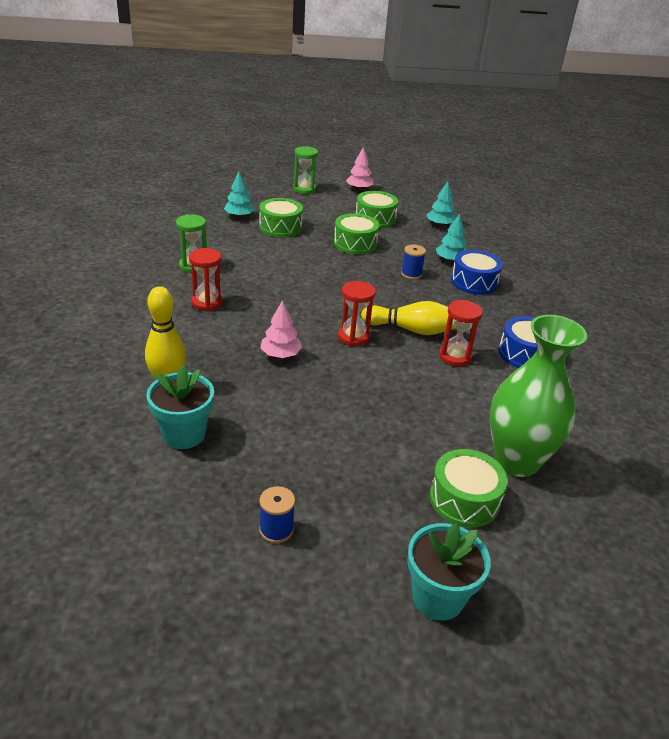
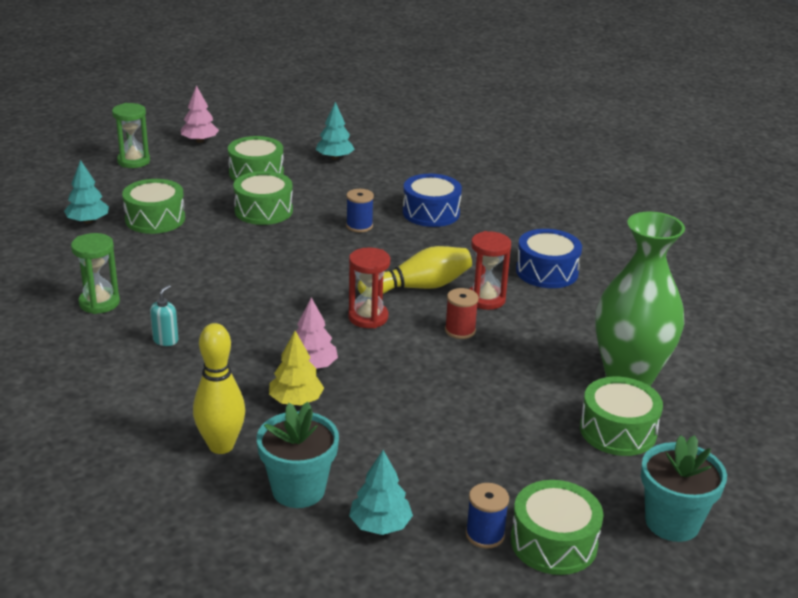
camera: 30 degrees left, 5 degrees down
(207, 303) = (166, 340): red hourglass -> turquoise soap dispenser
(246, 373) = (296, 401): none -> yellow tree
(322, 563) = (553, 542): none -> green drum
(412, 371) = (460, 330): none -> red spool
(450, 260) = (384, 196): turquoise tree -> turquoise tree (380, 525)

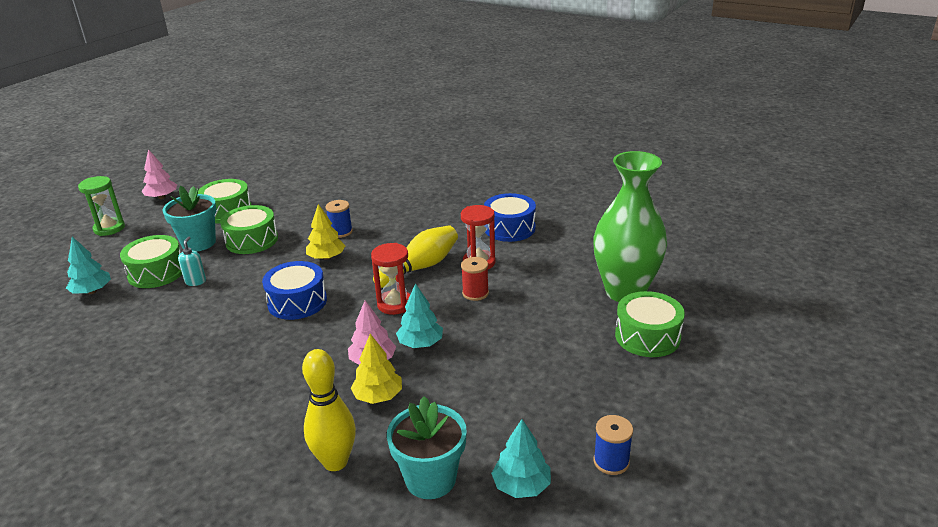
camera: 20 degrees left, 0 degrees up
(99, 303) = (142, 363): green hourglass -> none
(166, 340) = (226, 378): turquoise soap dispenser -> turquoise soap dispenser (195, 281)
(328, 249) = (326, 257): none -> yellow tree
(335, 158) = (287, 183): turquoise tree -> turquoise tree (420, 343)
(431, 213) = (392, 207): blue drum -> blue drum (297, 302)
(553, 542) = (667, 448): green drum -> none
(672, 522) = (739, 397): turquoise flower pot -> turquoise flower pot (199, 243)

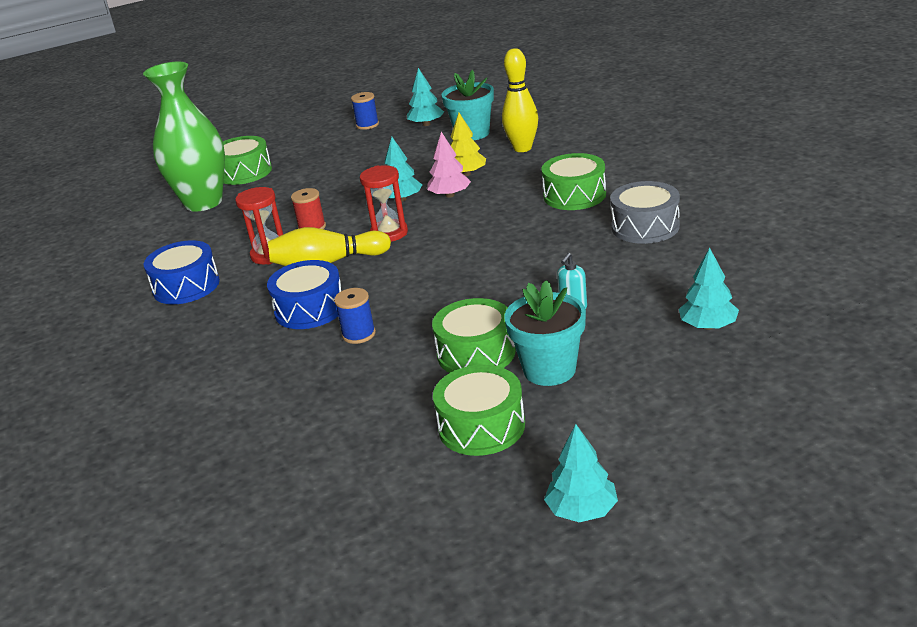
camera: 145 degrees left, 0 degrees up
(109, 228) = (688, 448): green hourglass -> none
(147, 368) = (645, 227): none -> grey drum
(156, 272) = (619, 333): green drum -> green drum (574, 195)
(162, 197) = (582, 510): pink tree -> turquoise tree
(297, 302) = (475, 256): blue drum -> blue drum (310, 309)
(326, 257) = (406, 301): yellow tree -> none

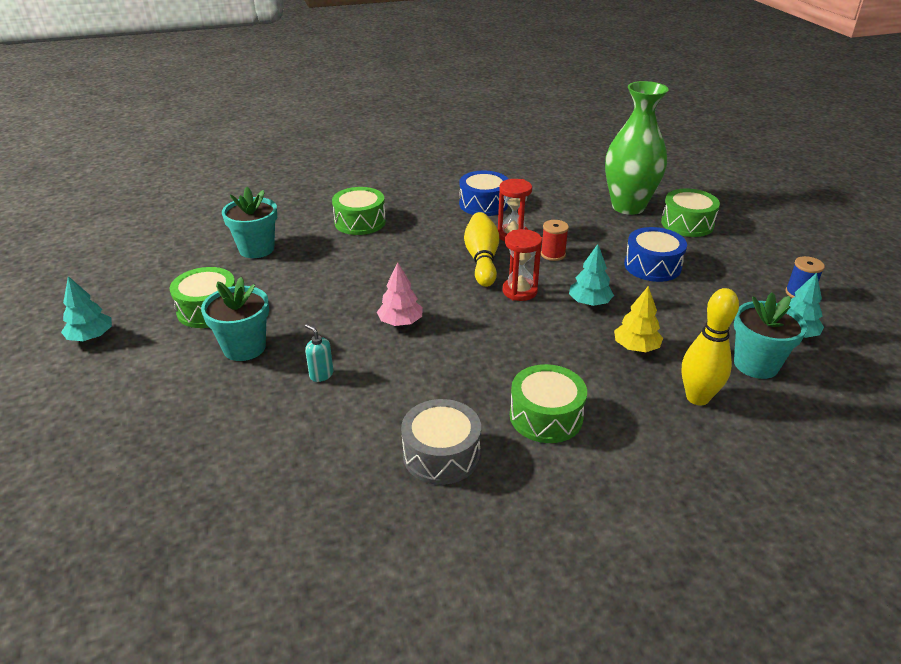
camera: 95 degrees right, 5 degrees up
(310, 309) = (414, 250): blue drum -> blue drum (652, 266)
(314, 438) = (256, 249): none -> turquoise flower pot
(359, 334) = (363, 269): blue spool -> none
(450, 195) = (586, 331): pink tree -> pink tree (400, 322)
(476, 353) = (295, 317): green drum -> green drum (360, 222)
(708, 326) = (228, 449): turquoise tree -> none

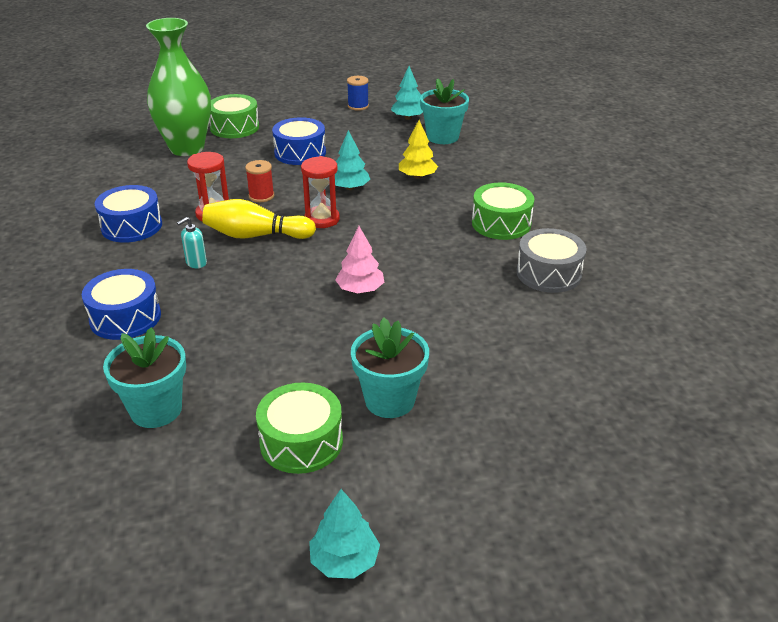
camera: 85 degrees left, 0 degrees up
(321, 374) = (442, 340): turquoise soap dispenser -> turquoise soap dispenser (196, 263)
(360, 222) = (125, 317): green drum -> blue drum
(697, 397) = (479, 163): yellow bowling pin -> none

